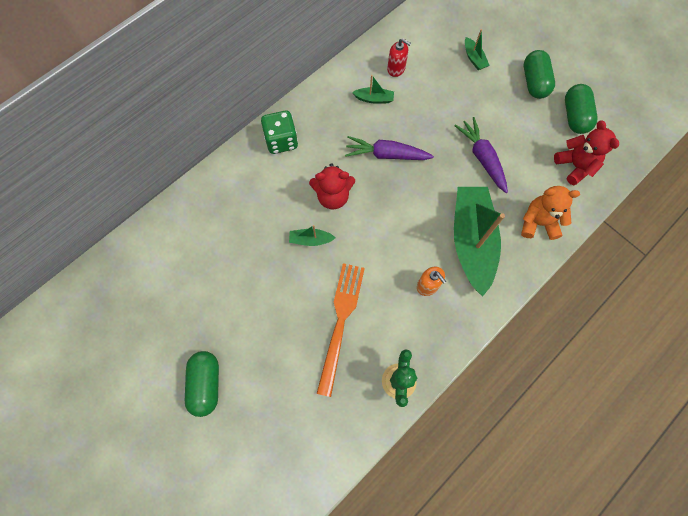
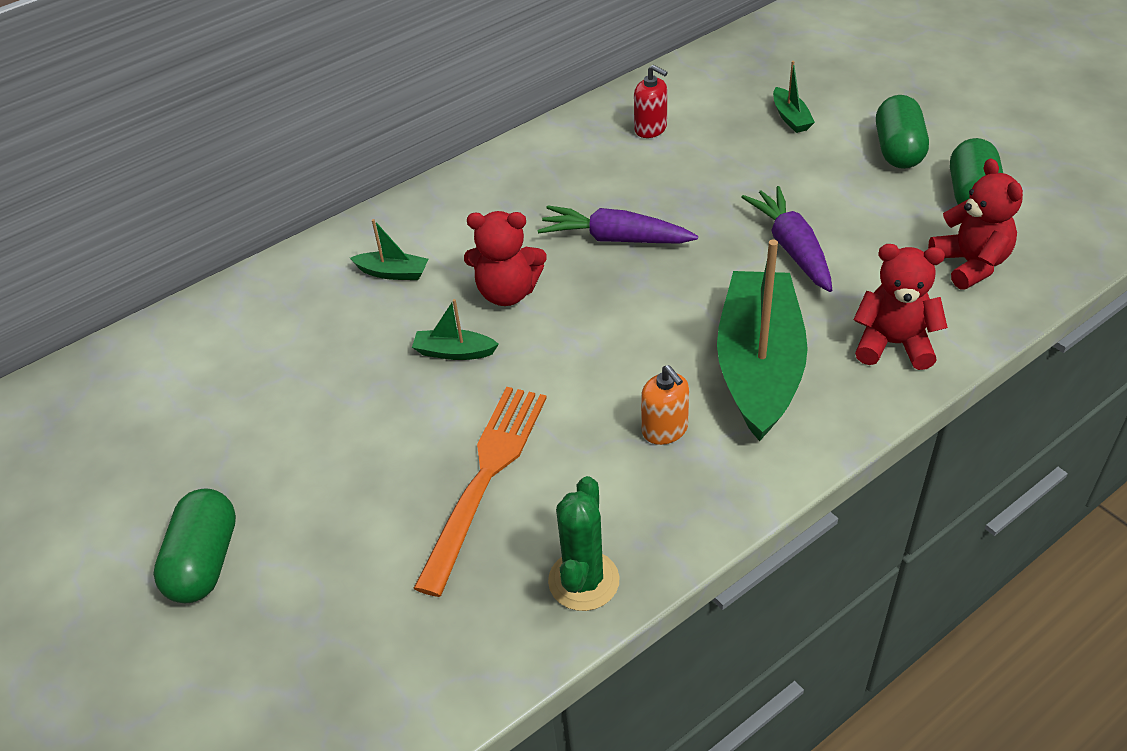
camera: 10 degrees right, 25 degrees down
(281, 141) = (432, 216): green dice -> none
(374, 99) = (605, 166): green boat -> green boat (393, 273)
(538, 223) = (893, 344): orange teddy bear -> red teddy bear

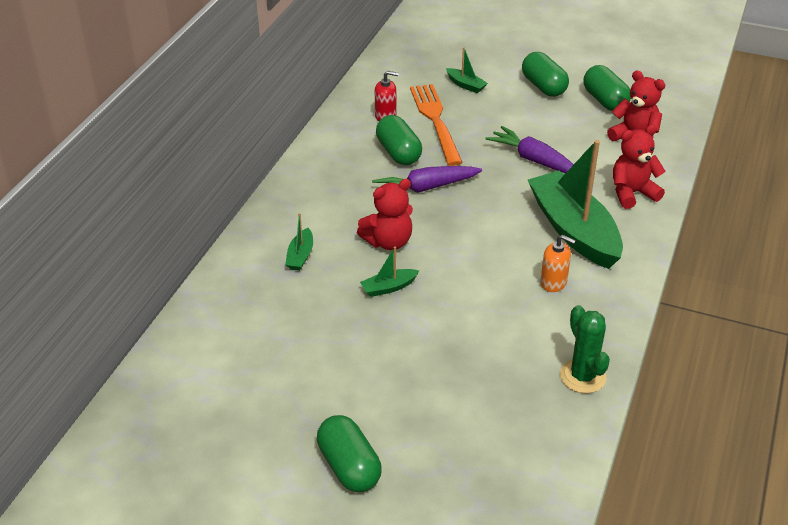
camera: 35 degrees left, 5 degrees down
(393, 273) = (300, 256): green boat -> green boat turned 120 degrees clockwise
(485, 476) = (476, 347): orange fork -> orange fork (435, 120)
(623, 181) = (398, 153): none -> green capsule

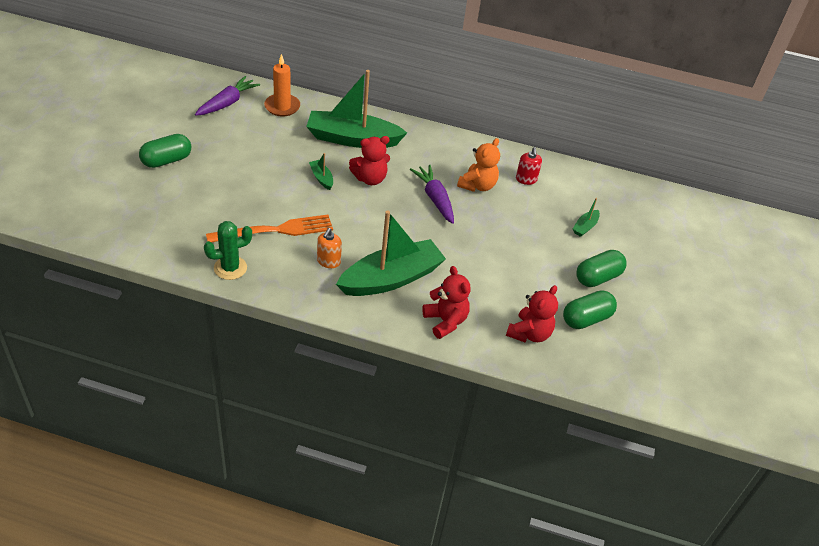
camera: 80 degrees right, 5 degrees up
(214, 330) = (282, 107): none -> orange candle
(300, 256) = (352, 139): green boat -> green boat, size x2.44
(388, 242) = (370, 179): red teddy bear -> red teddy bear turned 75 degrees counterclockwise
(398, 153) = (477, 185): green capsule -> orange teddy bear
(435, 120) = (527, 207): orange fork -> orange fork (276, 230)
(534, 160) = (482, 262): purple carrot -> purple carrot (227, 103)

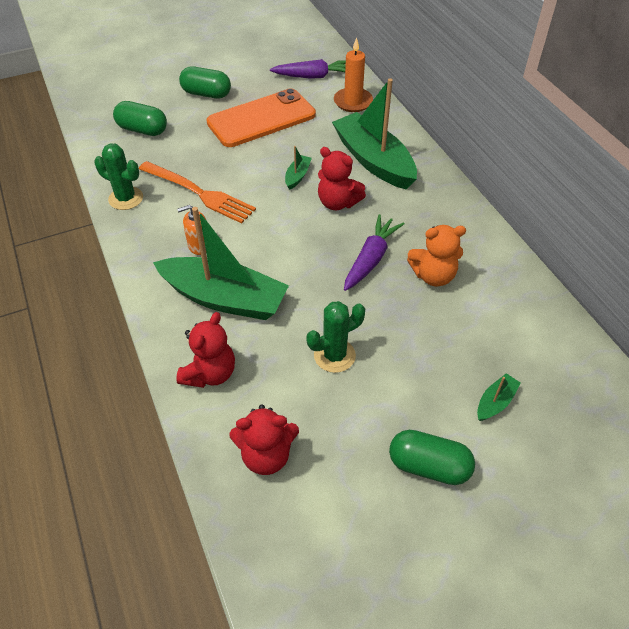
camera: 55 degrees right, 5 degrees up
(237, 155) = (261, 119): none -> orange phone
(490, 262) = (334, 355): none -> green cactus
(526, 179) = (497, 305): red soap dispenser -> none
(585, 227) = (495, 402): green boat -> green boat turned 135 degrees clockwise
(586, 319) = (348, 496): green capsule -> green capsule (142, 130)

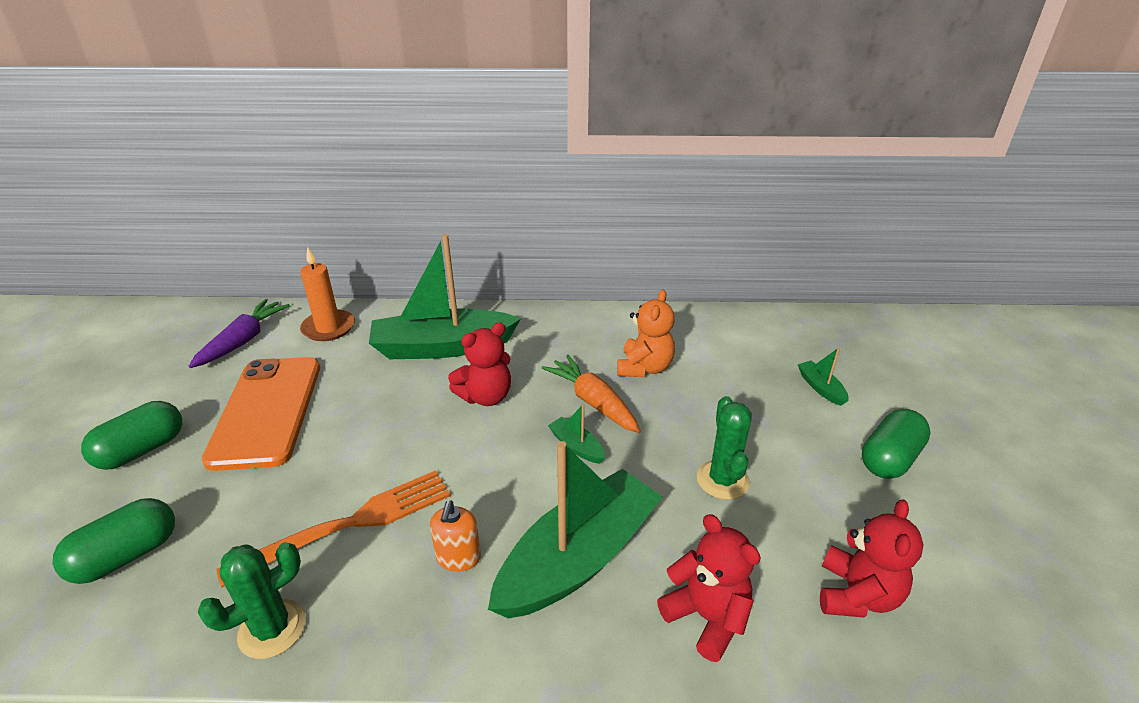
camera: 65 degrees left, 15 degrees down
(297, 176) = (410, 414): green boat -> green boat (576, 446)
(371, 259) = (593, 402): purple carrot -> orange carrot

